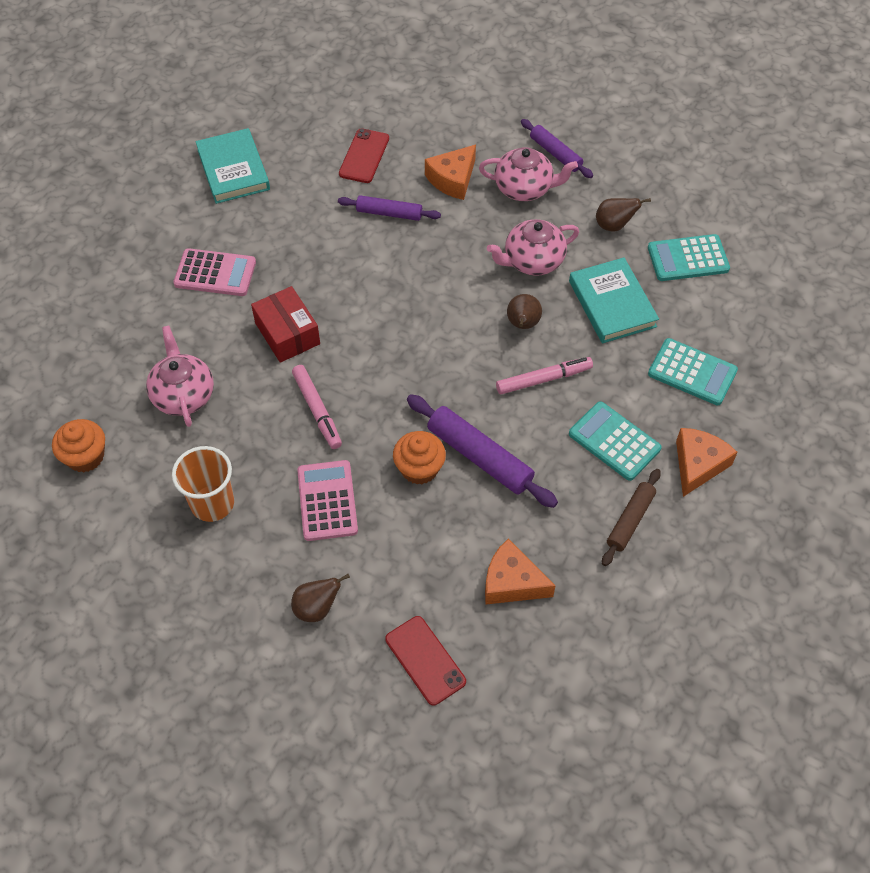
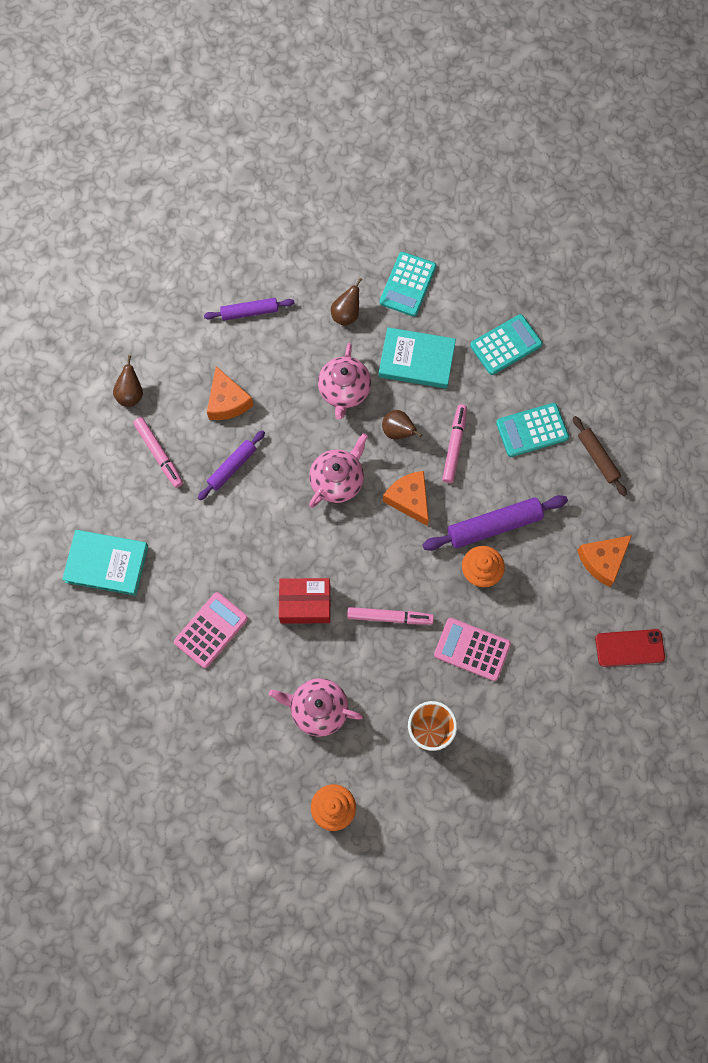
camera: 60 degrees left, 15 degrees up
(317, 608) = (553, 699): brown pear -> brown pear (131, 394)
(364, 156) = (159, 454): red phone -> pink marker
(524, 188) = (270, 355): pink teapot -> pink teapot (337, 480)
(698, 465) = (580, 389): orange cheese -> orange cheese (409, 499)

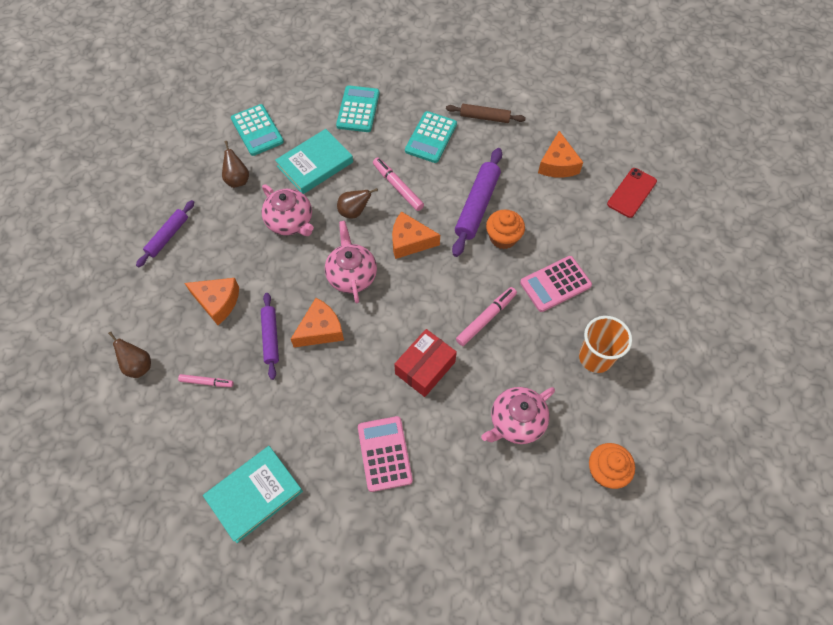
camera: 50 degrees left, 10 degrees down
(159, 454) = (207, 382): pink marker -> pink marker, size x0.64
(270, 498) = (320, 330): none -> orange cheese

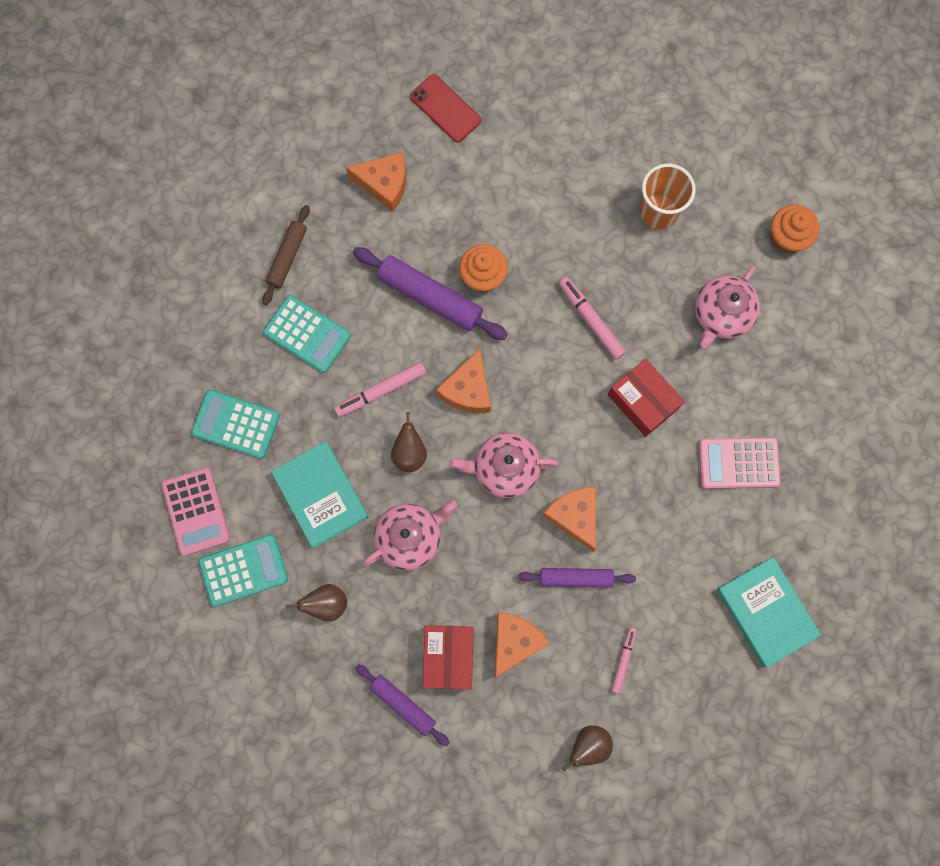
camera: 80 degrees left, 15 degrees up
(203, 260) = (448, 657): none -> red box
(516, 422) = (721, 315): pink teapot -> pink teapot turned 60 degrees clockwise
(555, 284) = (558, 231): pink calculator -> pink calculator (196, 511)

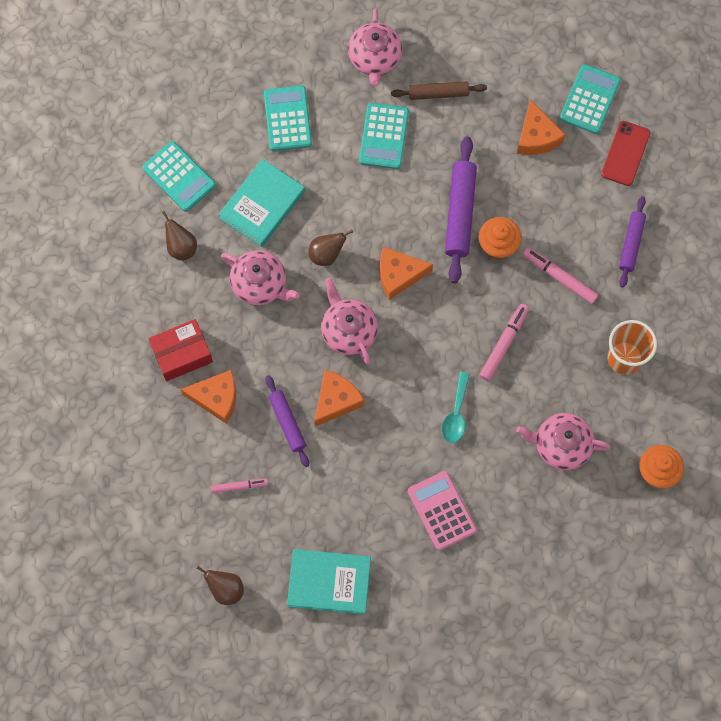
camera: 65 degrees right, 5 degrees down
(196, 511) = (207, 122): pink calculator -> none
(214, 303) = (374, 58): none -> pink teapot
(370, 114) = (590, 99): none -> turquoise calculator
(381, 391) = (365, 211): pink marker -> pink marker (559, 277)
(402, 704) = (131, 336): purple rolling pin -> purple rolling pin (631, 244)
(588, 745) = (161, 488): brown pear -> brown pear (225, 589)
(643, 401) = (456, 413): red box -> turquoise spoon
(766, 612) = (329, 582): turquoise book -> turquoise book turned 60 degrees clockwise

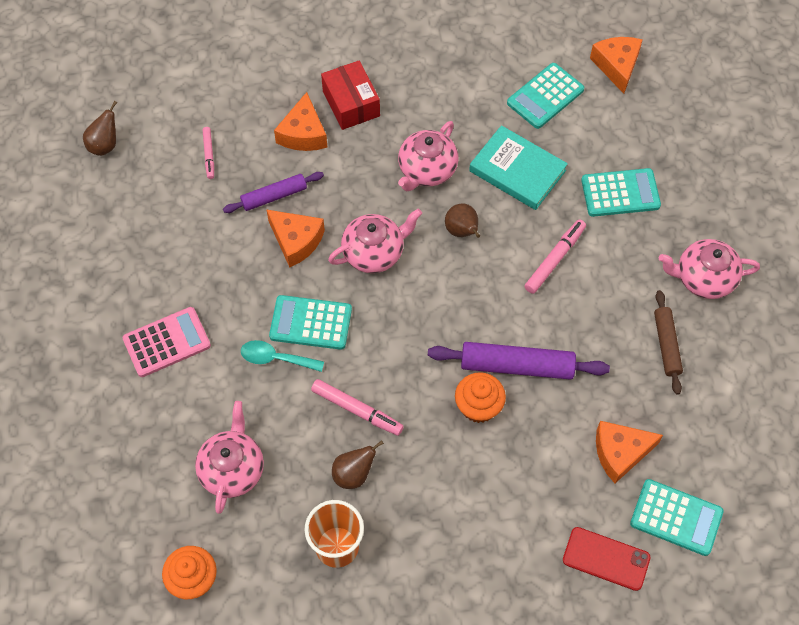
camera: 90 degrees right, 10 degrees down
(181, 247) = (467, 100): brown pear -> brown pear (354, 474)
(329, 582) = (100, 235): turquoise book -> none
(384, 136) = (607, 287): turquoise calculator -> turquoise calculator (311, 323)
(399, 275) = (439, 302): orange cheese -> orange cheese (617, 66)
(559, 277) = (439, 474): pink marker -> pink marker (555, 259)
(631, 244) = (484, 561): purple rolling pin -> none

